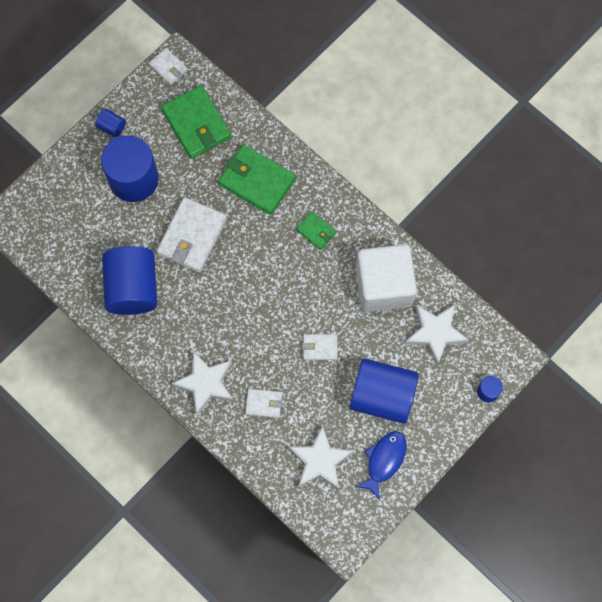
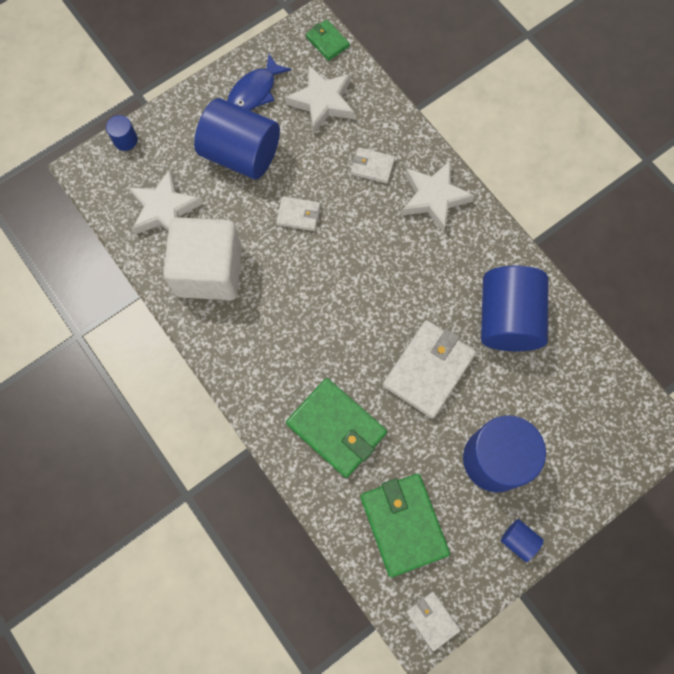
camera: 170 degrees left, 0 degrees up
(316, 231) = (274, 350): green wallet -> green wallet (327, 42)

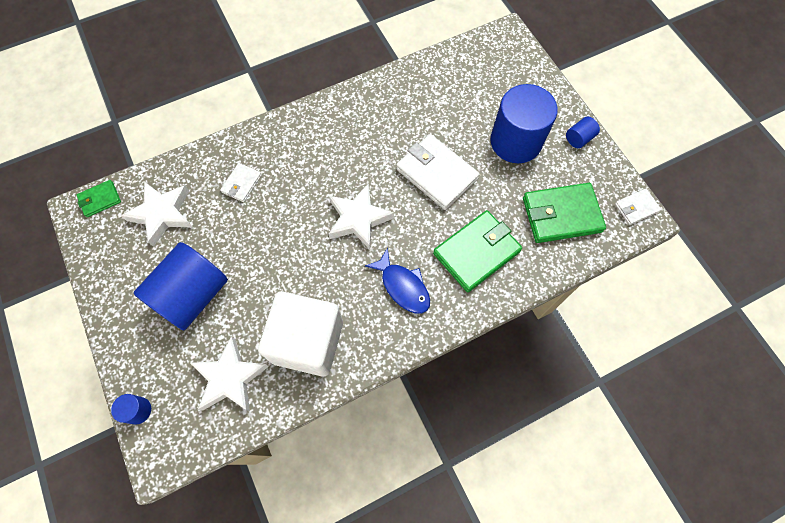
camera: 80 degrees left, 5 degrees down
(255, 91) = (129, 272): blue fish -> blue fish (403, 286)
(298, 215) = (271, 252): white wallet -> none
(434, 198) = (285, 142): white star -> white star (358, 219)
(507, 318) = (404, 111): blue cylinder -> none

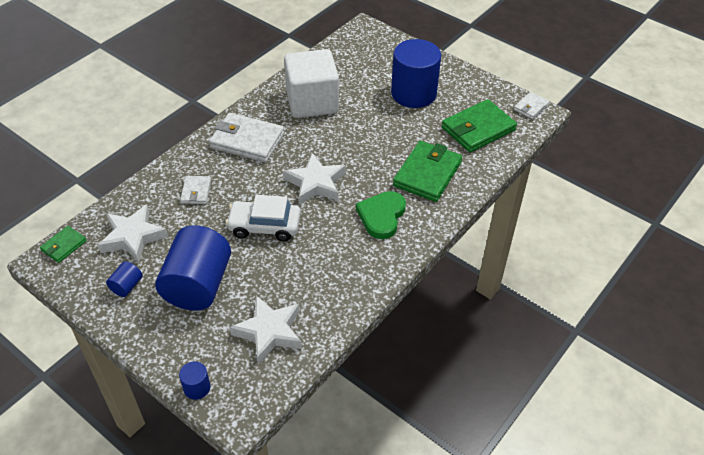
camera: 25 degrees left, 20 degrees down
(285, 251) = (264, 226): none -> white car
(307, 341) = (323, 281): white cube -> white cube (312, 102)
(403, 286) = (381, 216): blue fish -> green heart
(436, 174) = (363, 133): white wallet -> white wallet (247, 141)
(579, 138) = (461, 77): blue cylinder -> blue cylinder (127, 286)

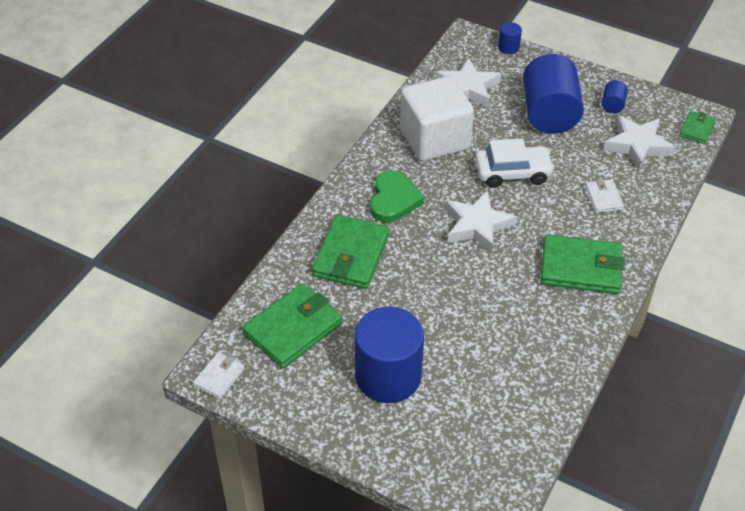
camera: 170 degrees right, 0 degrees up
(247, 141) = (580, 268): white wallet -> green wallet
(312, 102) = (524, 339): white cube -> white cube (434, 139)

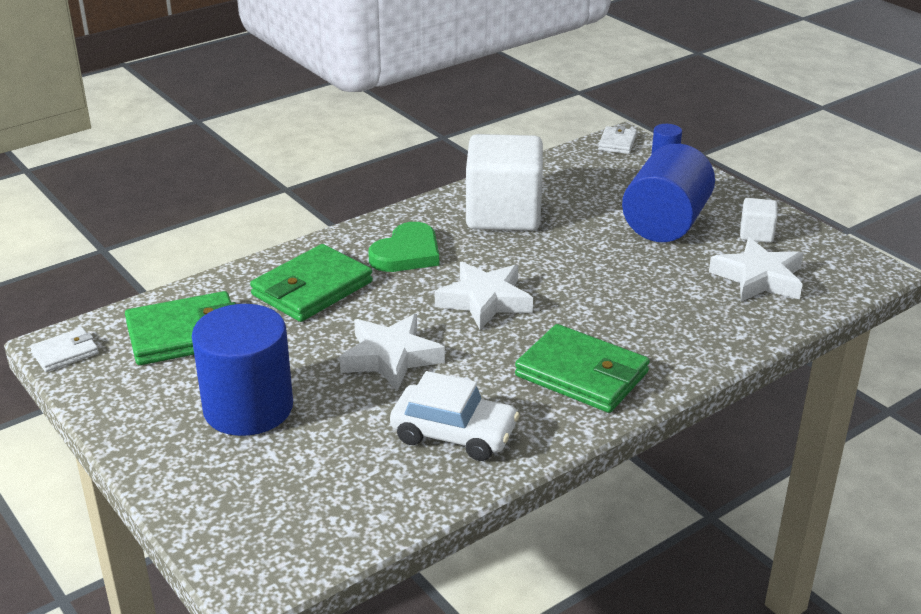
camera: 25 degrees right, 15 degrees down
(468, 88) = (583, 180): white star -> white star (391, 357)
(512, 173) = (572, 265): white car -> white car (454, 434)
(603, 198) = (670, 316): white wallet -> white wallet (617, 143)
(612, 105) = (756, 234): blue cylinder -> white cube
(696, 129) = (855, 281): green wallet -> none

